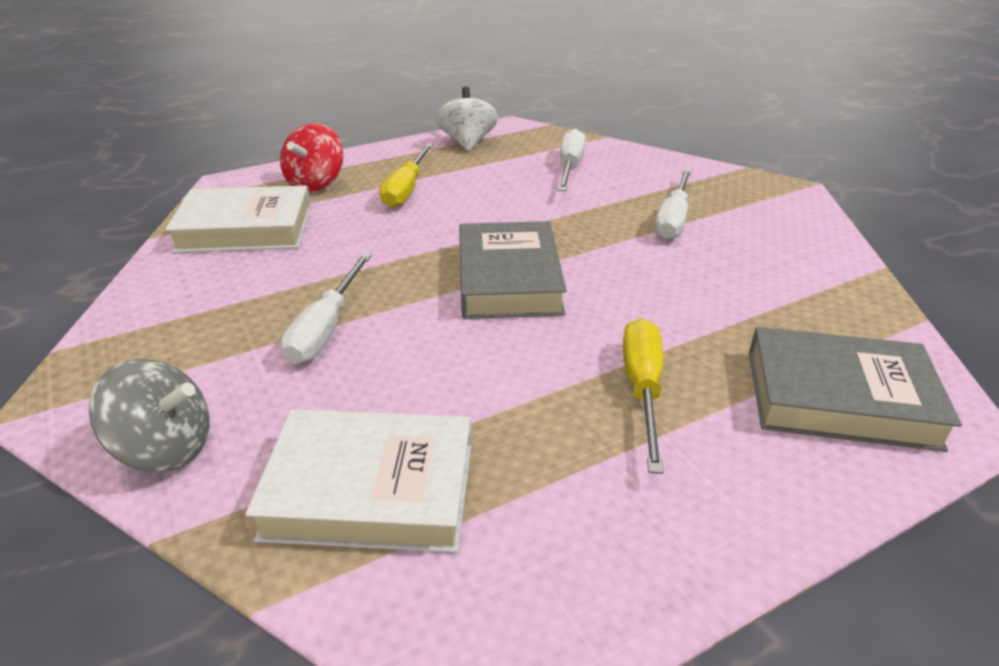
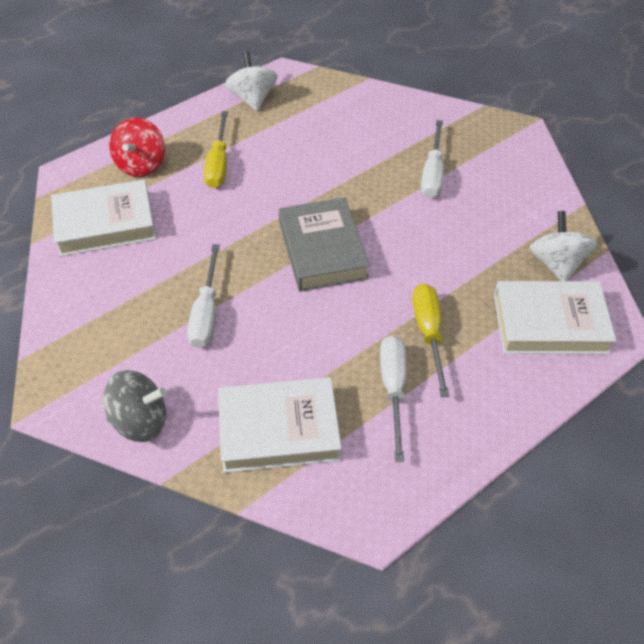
camera: 10 degrees left, 15 degrees up
(570, 167) = (344, 121): white screwdriver -> white screwdriver (393, 389)
(839, 398) = (550, 323): grey book -> white book
(847, 327) = (556, 264): none -> white spinning top

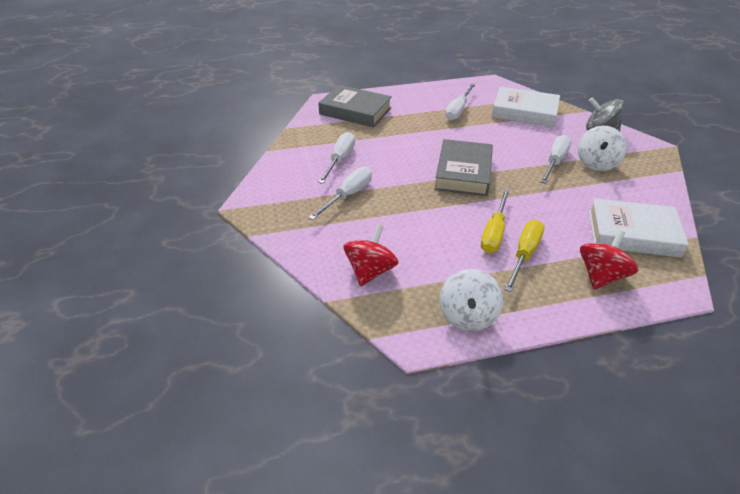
camera: 155 degrees left, 10 degrees down
(352, 107) = (370, 271): none -> red spinning top
(429, 333) = (424, 123): yellow screwdriver -> yellow screwdriver (494, 232)
(485, 219) = (340, 160): none -> white screwdriver
(550, 323) = (355, 111): white book -> grey book
(556, 264) = (322, 130): white spinning top -> white spinning top (596, 163)

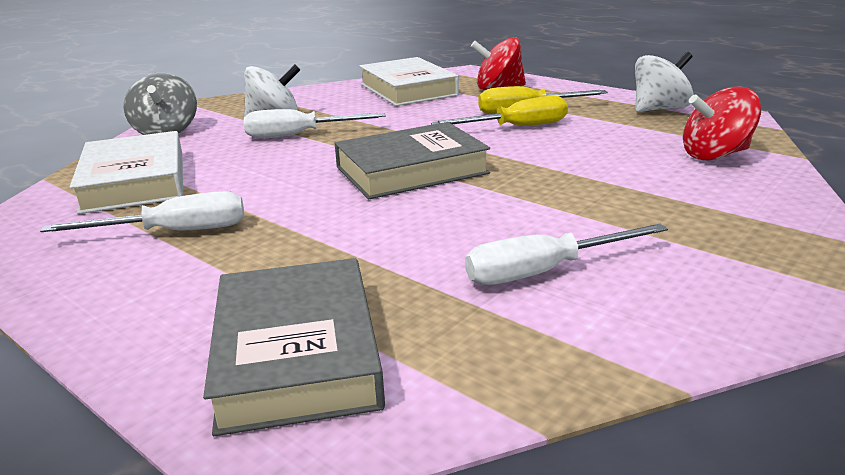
camera: 125 degrees left, 15 degrees down
(348, 195) = (624, 220): white screwdriver -> none

